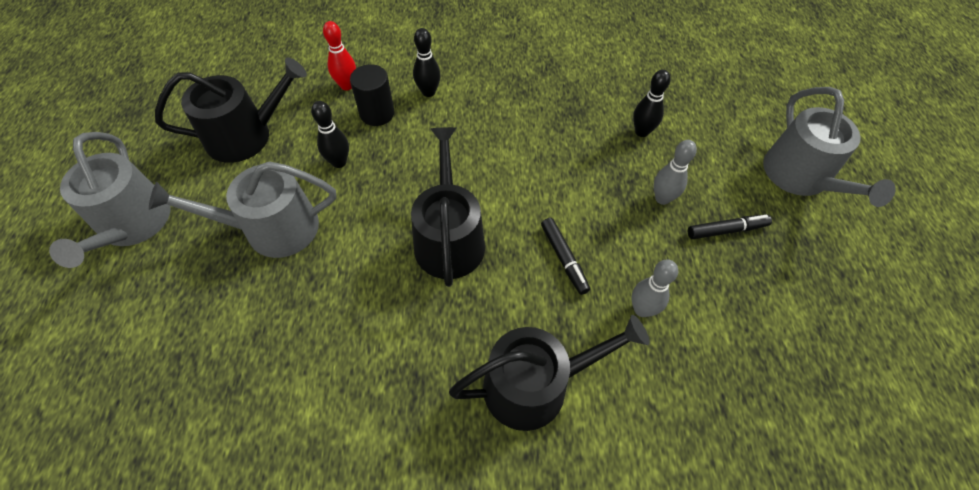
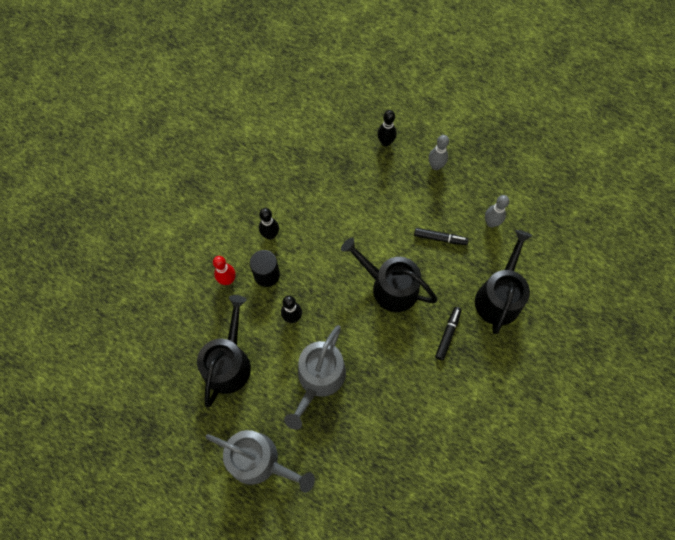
camera: 55 degrees left, 10 degrees up
(726, 230) = (474, 152): black marker -> black marker (448, 334)
(800, 177) = (467, 93): grey watering can -> none

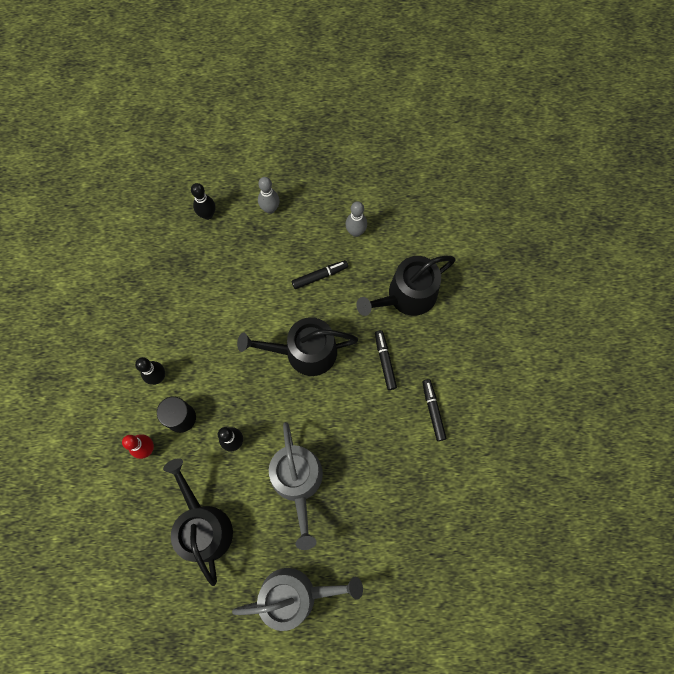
camera: 35 degrees left, 5 degrees up
(461, 398) = (433, 411): none -> black marker
(499, 296) = (406, 296): black watering can -> black watering can turned 105 degrees counterclockwise

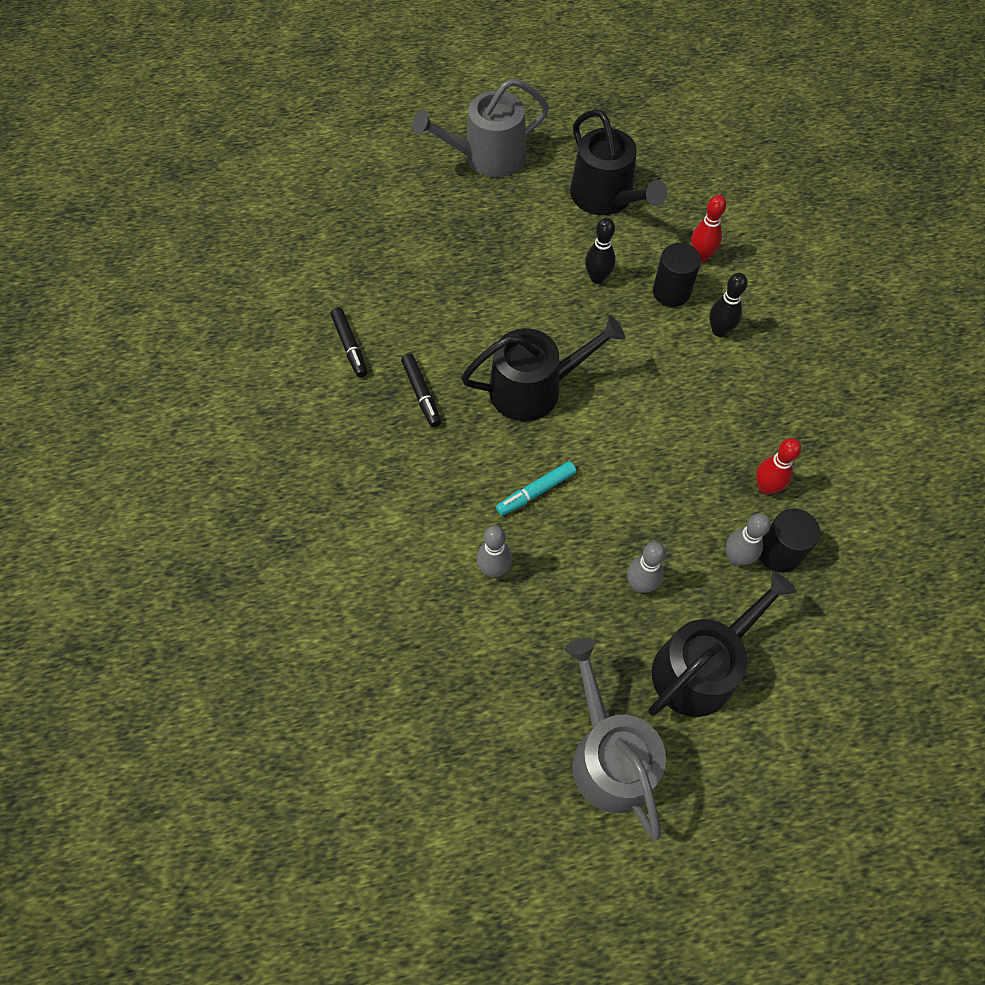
camera: 170 degrees right, 10 degrees down
(172, 255) = (766, 487): none -> red bowling pin
(181, 213) = (778, 552): none -> black cylinder
(207, 215) = (736, 557): black bowling pin -> grey bowling pin
(298, 482) = (508, 250): grey watering can -> grey watering can (609, 755)
(320, 276) = (536, 491): black marker -> turquoise marker
(406, 296) = (401, 484): black watering can -> black watering can (701, 667)

